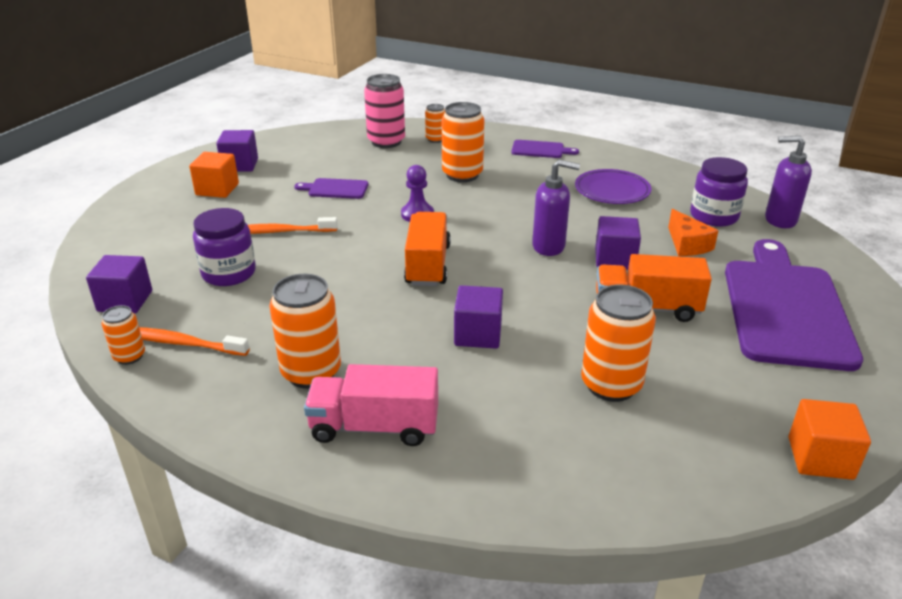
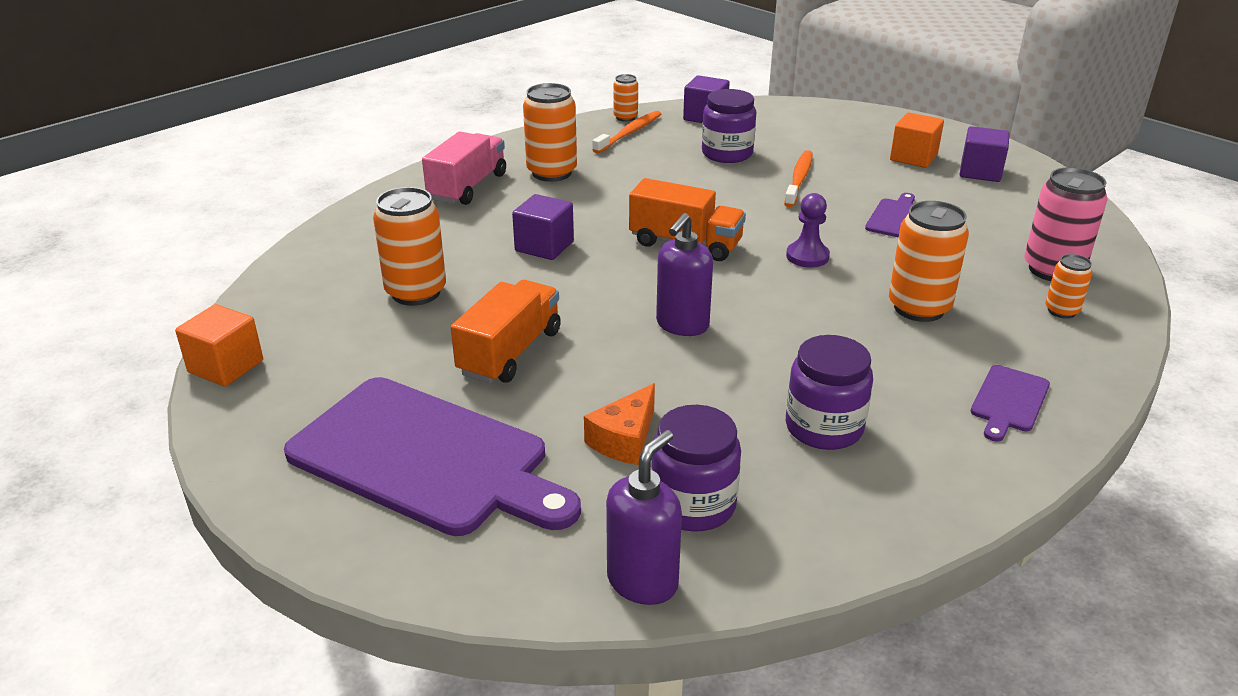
camera: 110 degrees right, 0 degrees up
(612, 191) = (824, 427): purple plate -> purple jar
(615, 259) = (624, 364): purple cube -> none
(687, 244) = (624, 439): orange cheese -> orange cheese turned 60 degrees counterclockwise

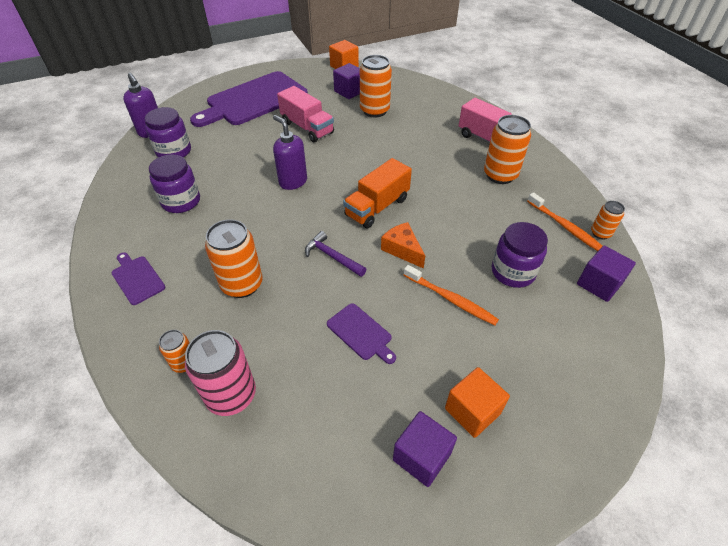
camera: 110 degrees right, 15 degrees up
(510, 352) = (307, 128): orange truck -> pink truck
(544, 246) = (401, 154): purple cube -> purple cube (349, 91)
(624, 439) = (224, 144): orange cheese -> orange cheese (402, 250)
(807, 256) = (332, 256): purple pawn -> purple hammer

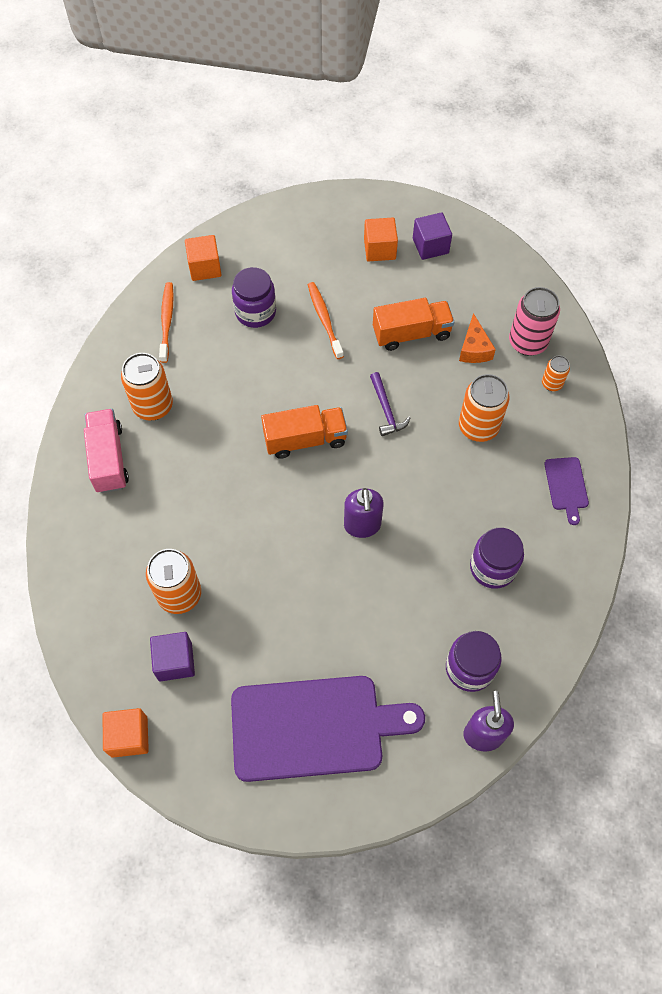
camera: 145 degrees left, 15 degrees up
(307, 128) = (285, 613): pink truck -> none
(361, 333) = (411, 333): purple cutting board -> orange truck
(402, 250) = (322, 381): orange cheese -> orange cheese (474, 348)
(599, 284) = (205, 267): purple cube -> orange cube
(600, 233) = (147, 300): orange can -> none

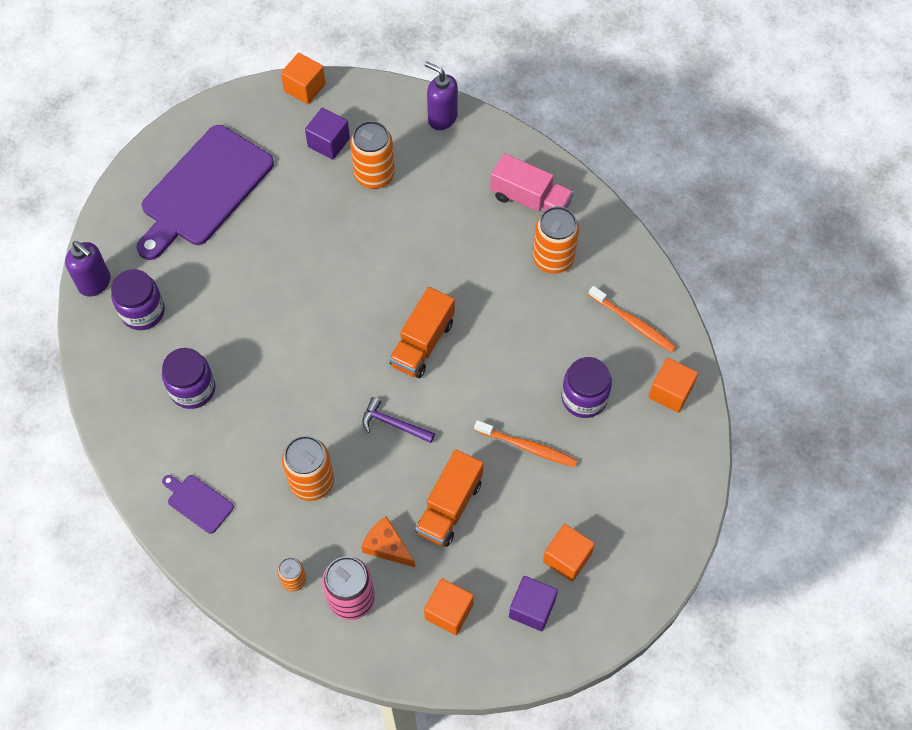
camera: 130 degrees right, 0 degrees up
(362, 525) = (312, 327): purple soap dispenser -> purple soap dispenser (442, 118)
(478, 286) = (449, 611): none -> orange cube

